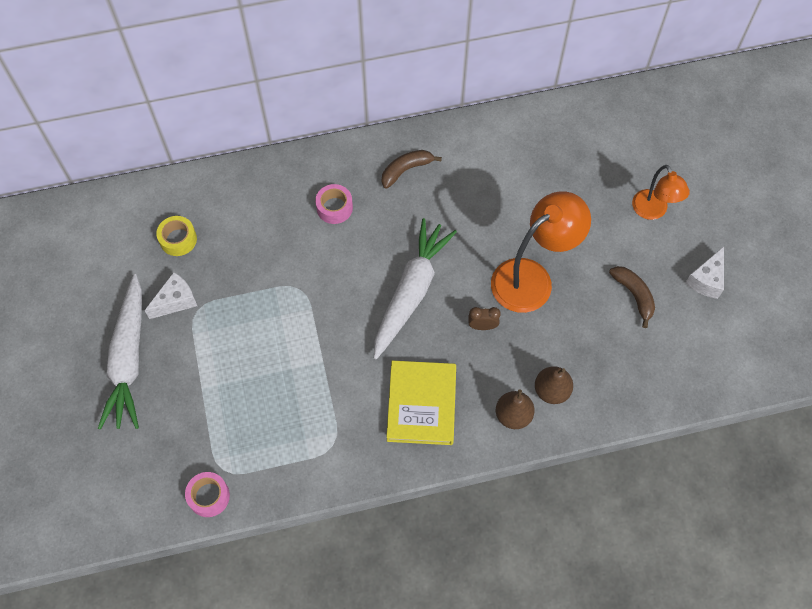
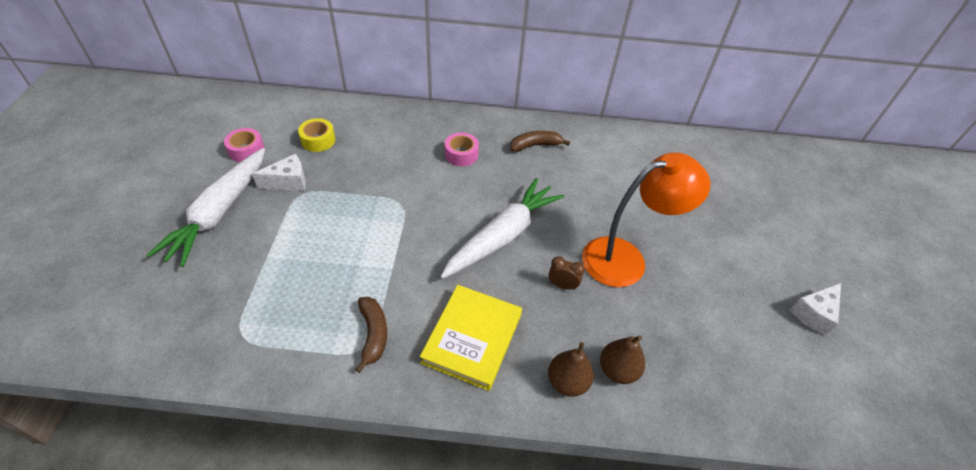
camera: 15 degrees right, 15 degrees down
(209, 496) = (211, 357): pink tape -> pink tape (246, 150)
(634, 295) = (730, 305): brown banana -> brown banana (373, 334)
(653, 211) = (763, 238): orange lamp -> none

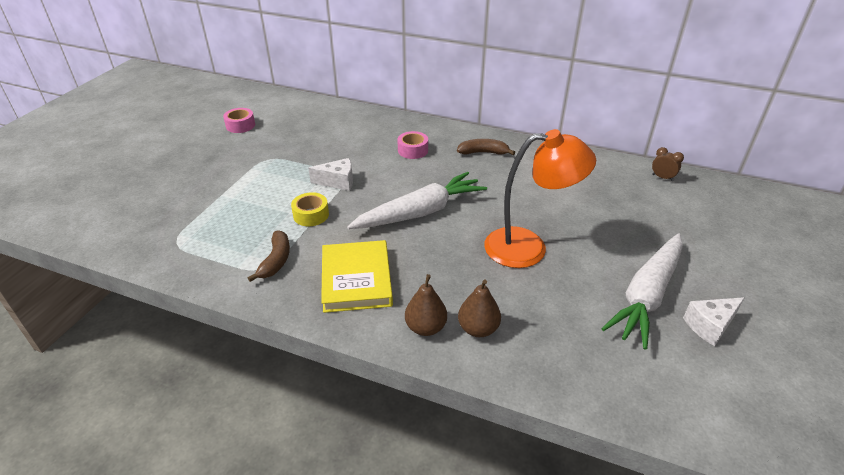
camera: 20 degrees right, 10 degrees down
(219, 213) = (200, 162): white carrot -> white carrot (647, 295)
(288, 182) = (262, 150): white cheese -> white cheese (338, 182)
(318, 140) = (298, 126): yellow tape -> yellow tape (311, 215)
(472, 338) = (356, 279): yellow book -> yellow book turned 45 degrees counterclockwise
(562, 285) = (457, 257): brown clock -> brown clock (662, 177)

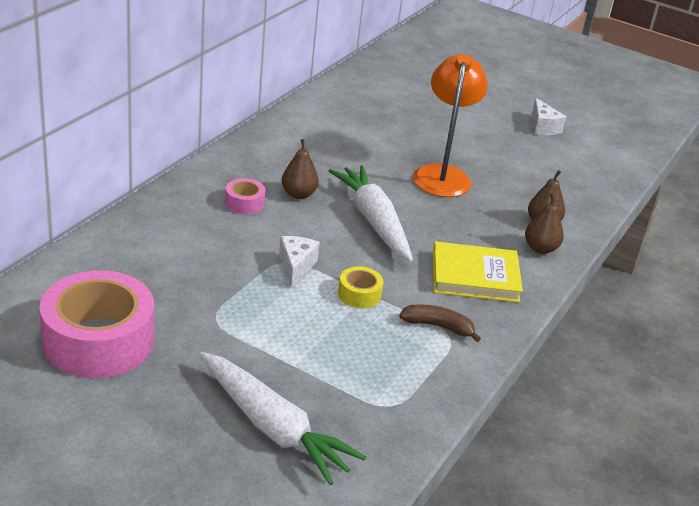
camera: 85 degrees left, 5 degrees down
(240, 125) = (98, 341): pink tape -> pink tape, size x2.28
(439, 171) = (298, 194): none -> brown pear
(483, 152) = (270, 159): brown banana -> none
(647, 295) = (509, 140): white carrot -> white carrot (273, 427)
(662, 177) = (353, 82): brown clock -> none

